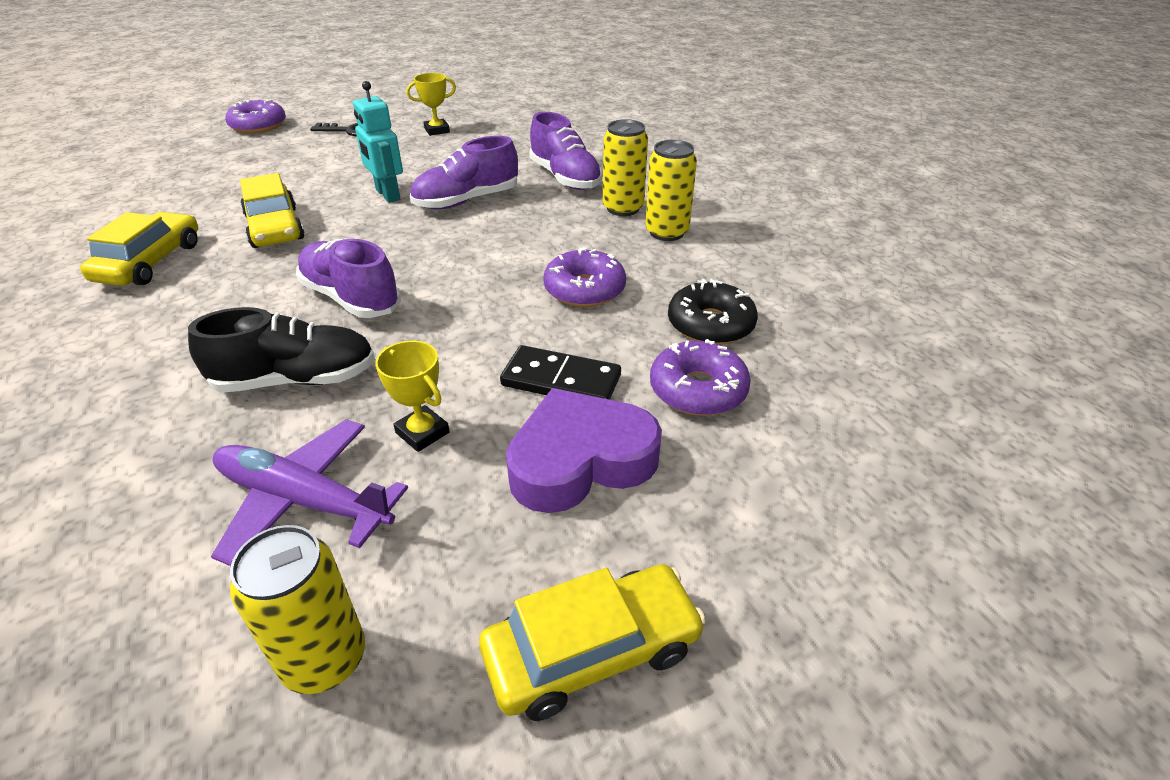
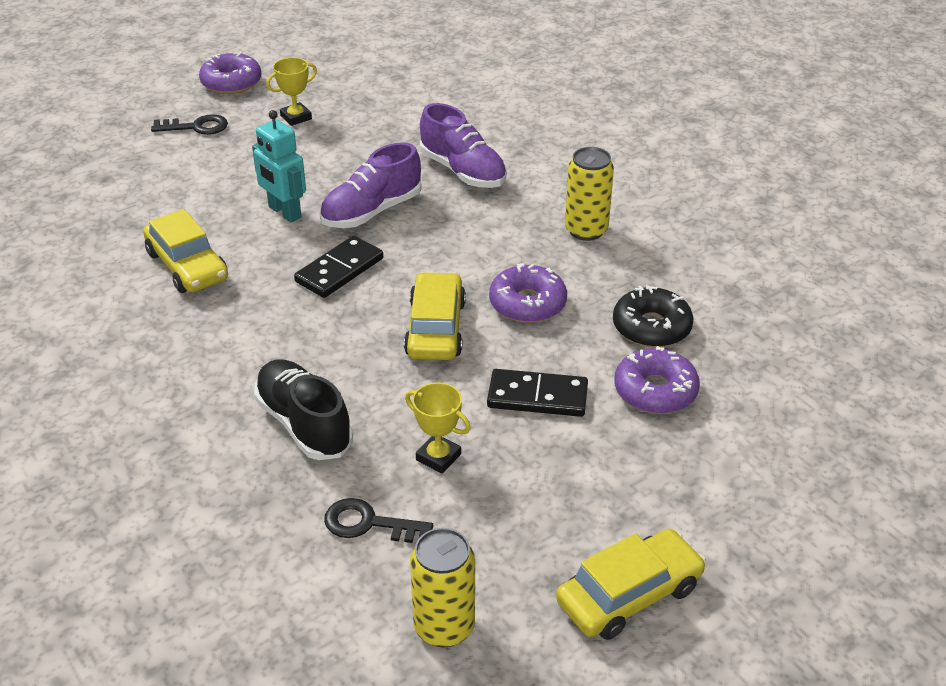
camera: 10 degrees left, 0 degrees up
(150, 262) = (83, 321): yellow car -> yellow car (435, 328)
(258, 126) = (84, 129): purple donut -> purple donut (231, 82)
(296, 379) = (304, 424): black shoe -> black shoe turned 105 degrees counterclockwise
(304, 500) = (369, 524): purple plane -> black key
(351, 298) = (310, 338): purple shoe -> none
(412, 244) = (339, 270): none -> black domino
(580, 460) = (577, 463): purple heart -> none
(623, 208) = (535, 205): yellow can -> none

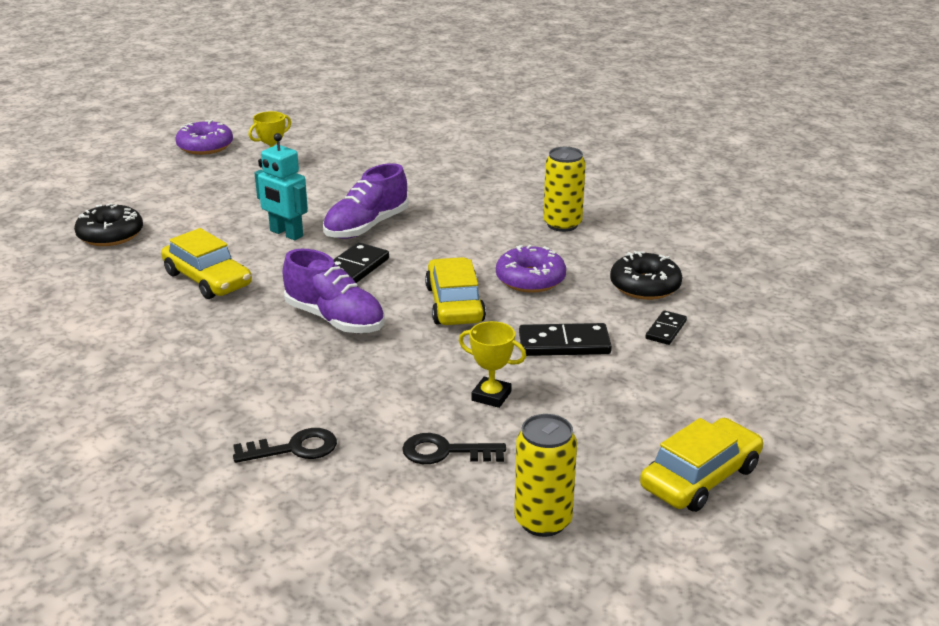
camera: 10 degrees left, 10 degrees down
(104, 195) = (110, 235): none -> black donut
(196, 127) = (183, 180): black key -> black key (294, 448)
(304, 424) = (358, 385): black shoe -> none
(463, 171) = (438, 193): purple shoe -> purple shoe (335, 319)
(655, 391) = (665, 330): purple donut -> black domino

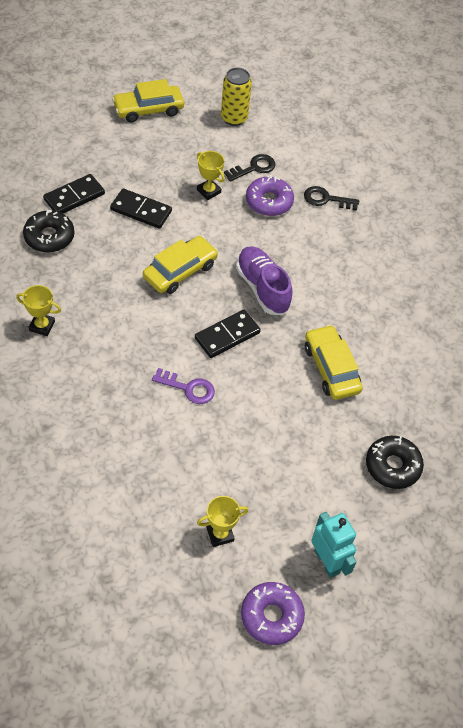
camera: 160 degrees left, 25 degrees up
(286, 234) = (254, 406): turquoise robot -> turquoise robot (327, 561)
(366, 227) = (188, 388): purple shoe -> purple key
(445, 452) = (254, 168): black key -> black key turned 60 degrees counterclockwise
(454, 304) = (180, 271): yellow car -> yellow car turned 150 degrees counterclockwise
(530, 279) = (115, 274): purple donut -> purple donut (269, 202)
(562, 224) = (42, 326): yellow can -> yellow trophy
(665, 330) = (74, 197): black domino -> black domino, size x1.67

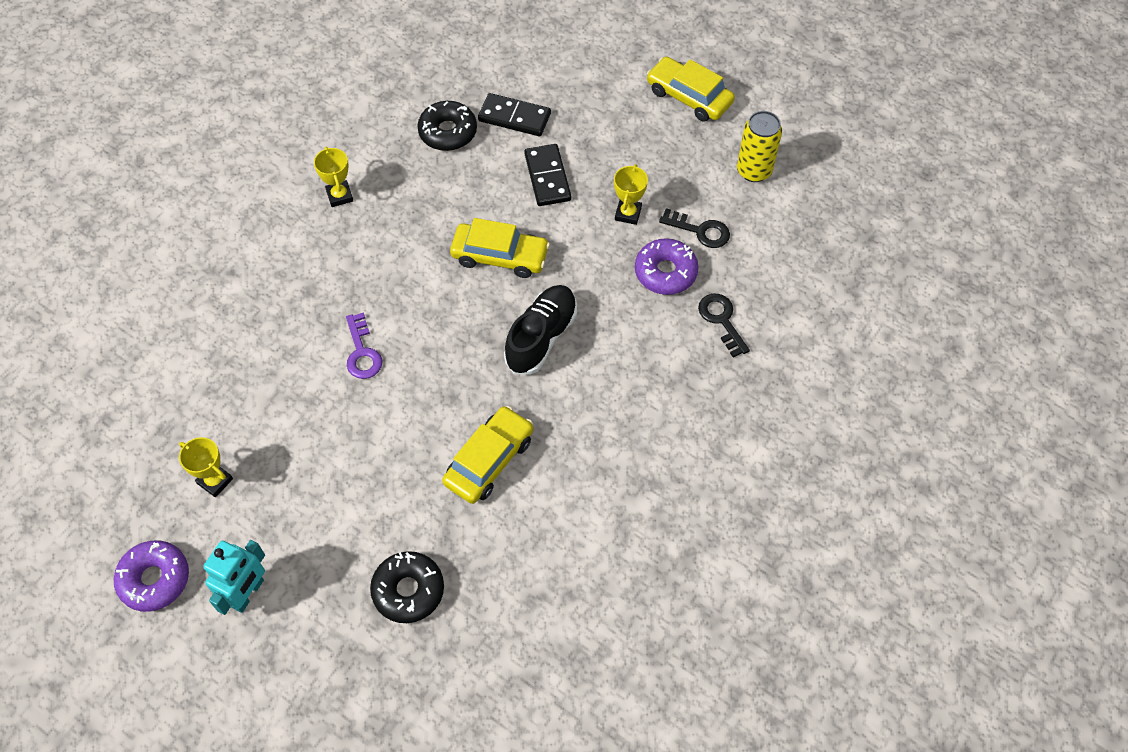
camera: 60 degrees right, 5 degrees up
(227, 335) = (453, 344): black domino -> none
(262, 288) = (541, 337): purple shoe -> black shoe

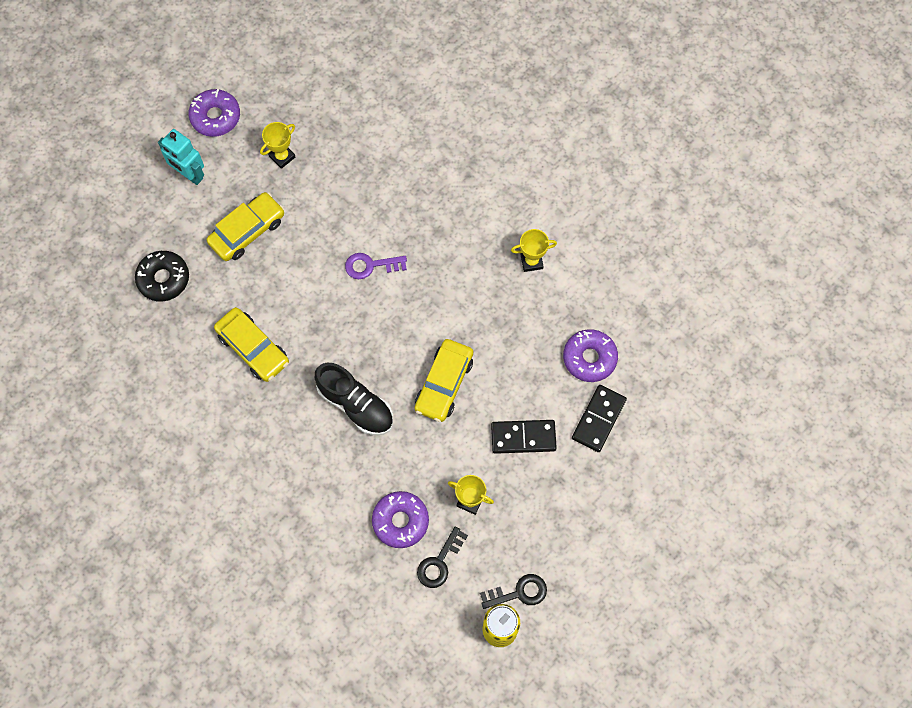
camera: 100 degrees right, 10 degrees up
(448, 132) = (589, 358): black donut -> purple donut
(689, 97) = (601, 588): yellow car -> yellow car (247, 231)
(721, 320) = (341, 559): black key -> black key (519, 592)

